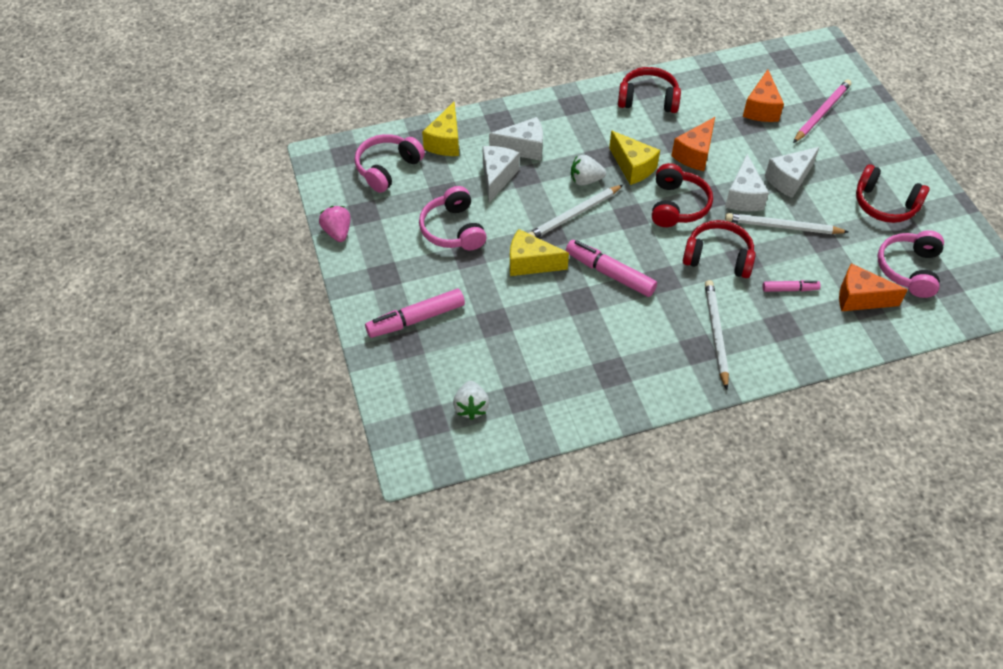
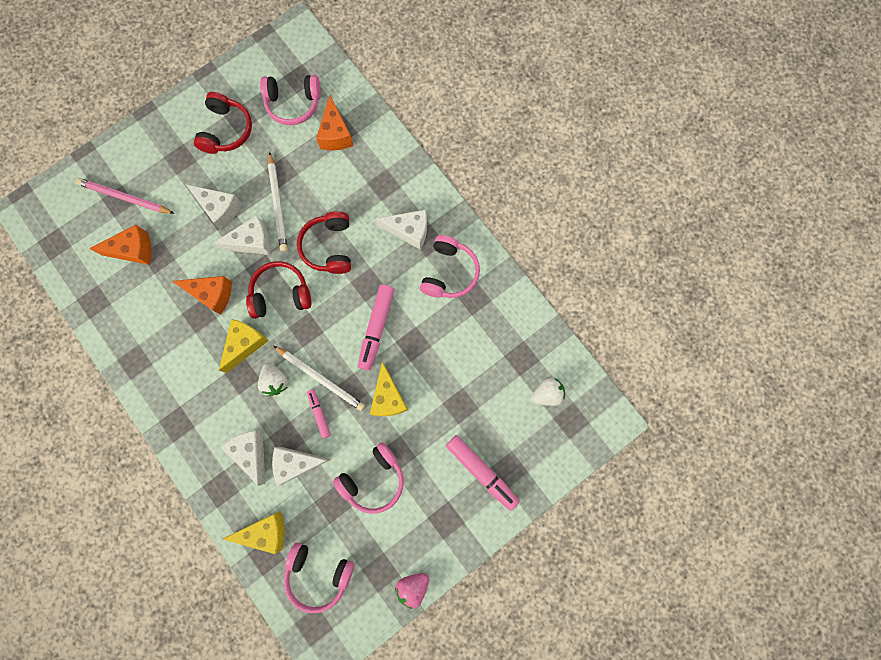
camera: 110 degrees left, 25 degrees up
(648, 99) = (149, 355): red headphones -> none
(652, 357) = (449, 272): none -> pink headphones
(715, 334) = (409, 231): white pencil -> white cheese
(790, 289) = (344, 186): pink marker -> pink marker (319, 413)

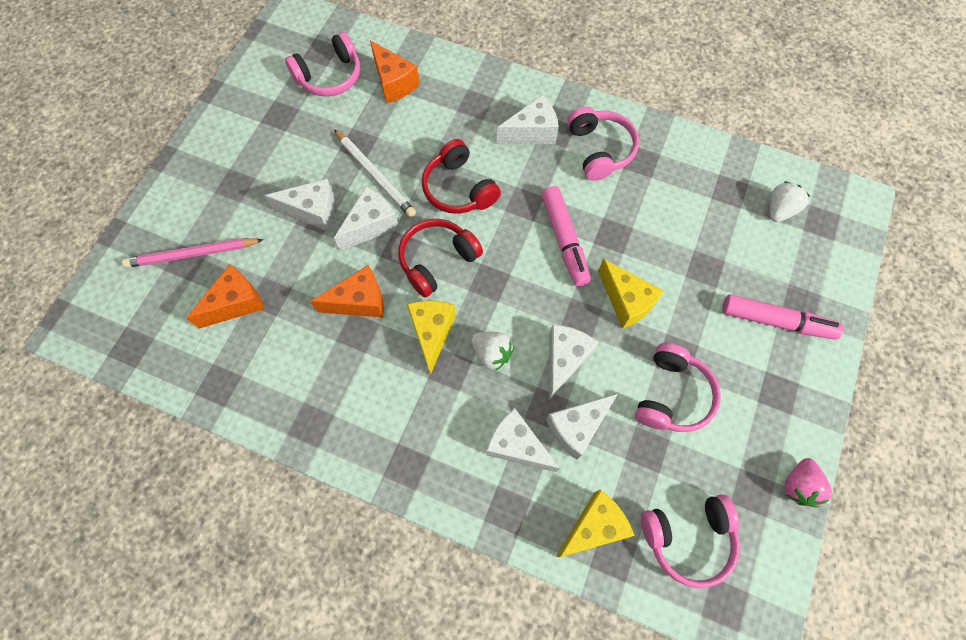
camera: 30 degrees left, 10 degrees down
(226, 130) = (271, 133): red headphones -> none
(319, 413) = (564, 360): pink marker -> white cheese
(320, 378) = (540, 322): white pencil -> none

